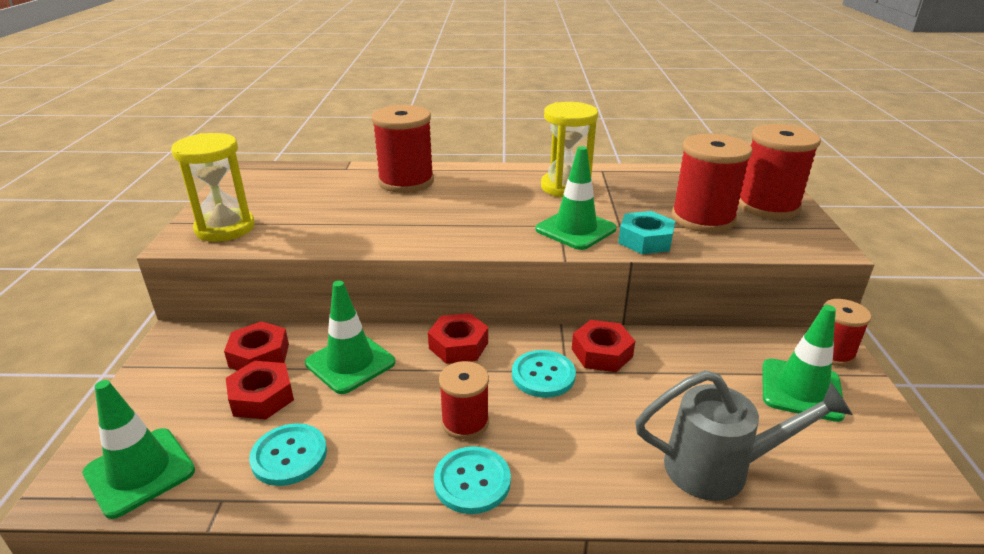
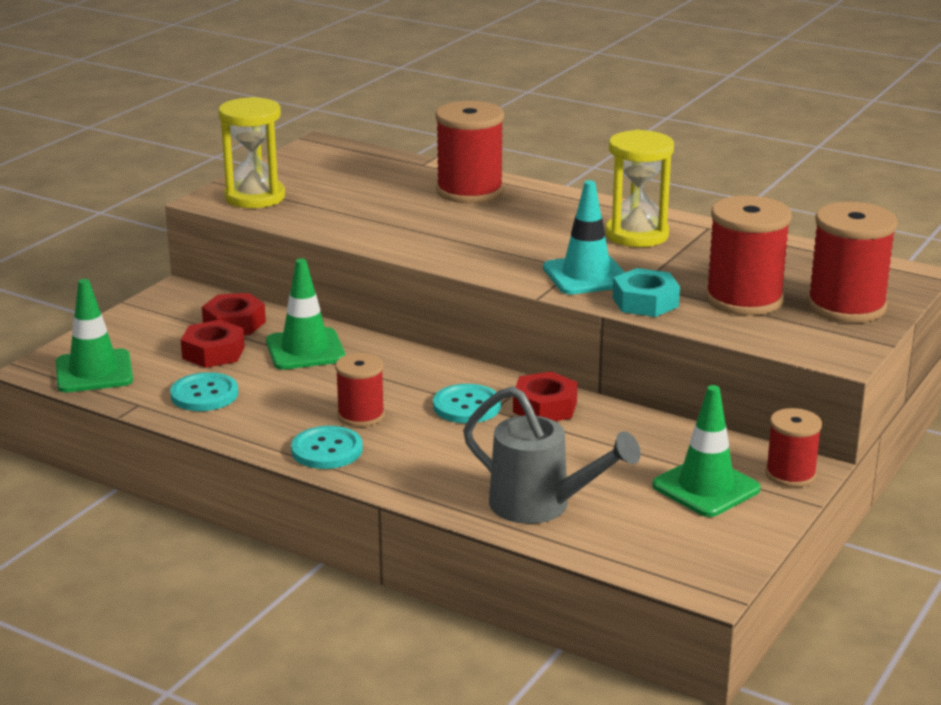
camera: 30 degrees right, 5 degrees down
(458, 345) = (414, 364): red nut -> none
(575, 229) = (586, 276): green traffic cone -> turquoise traffic cone

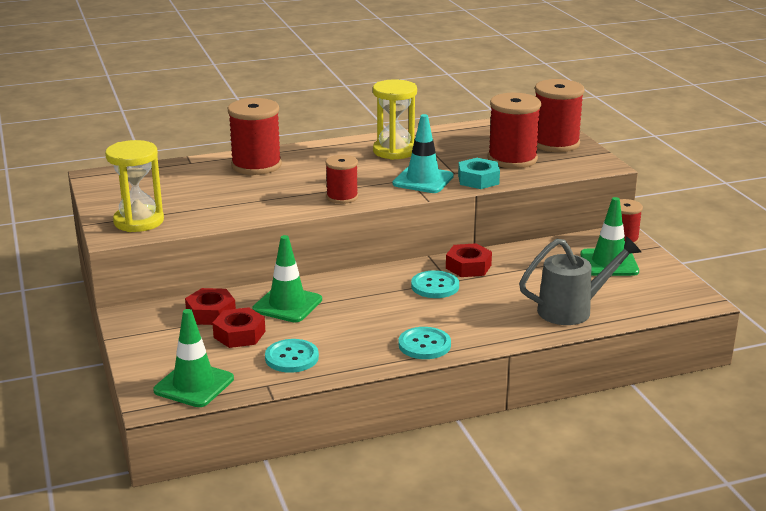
camera: 50 degrees left, 0 degrees up
(361, 415) = (398, 319): red spool -> red spool (342, 197)

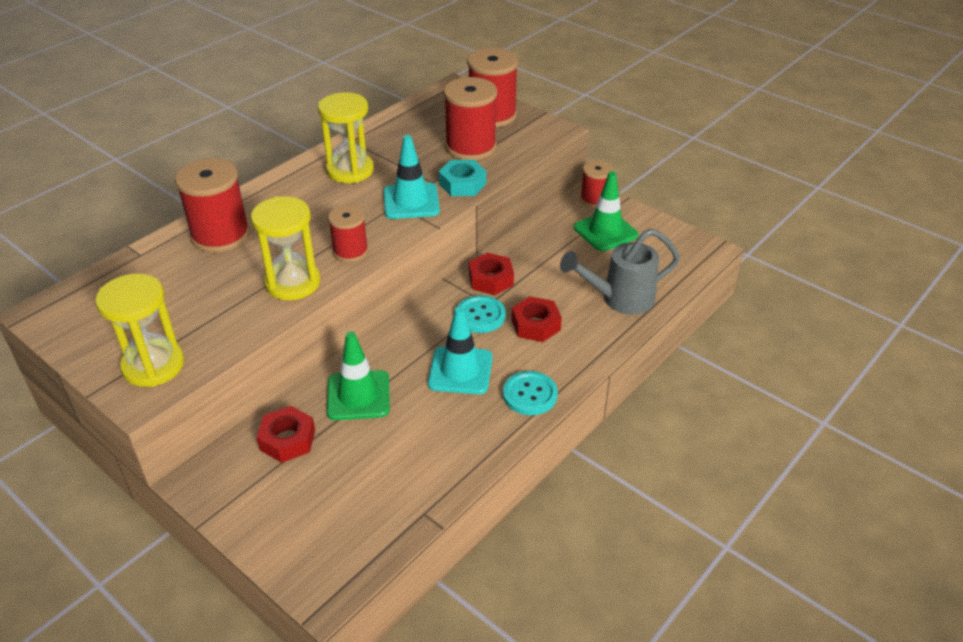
camera: 30 degrees left, 15 degrees up
(194, 385) = (349, 548): green traffic cone -> none
(239, 334) = (341, 457): red nut -> red nut (535, 325)
(279, 204) = (292, 283): none -> yellow hourglass
(291, 357) = (419, 465): turquoise button -> none
(382, 314) = (460, 370): none -> turquoise traffic cone
(572, 310) = (620, 299): grey watering can -> grey watering can turned 150 degrees counterclockwise

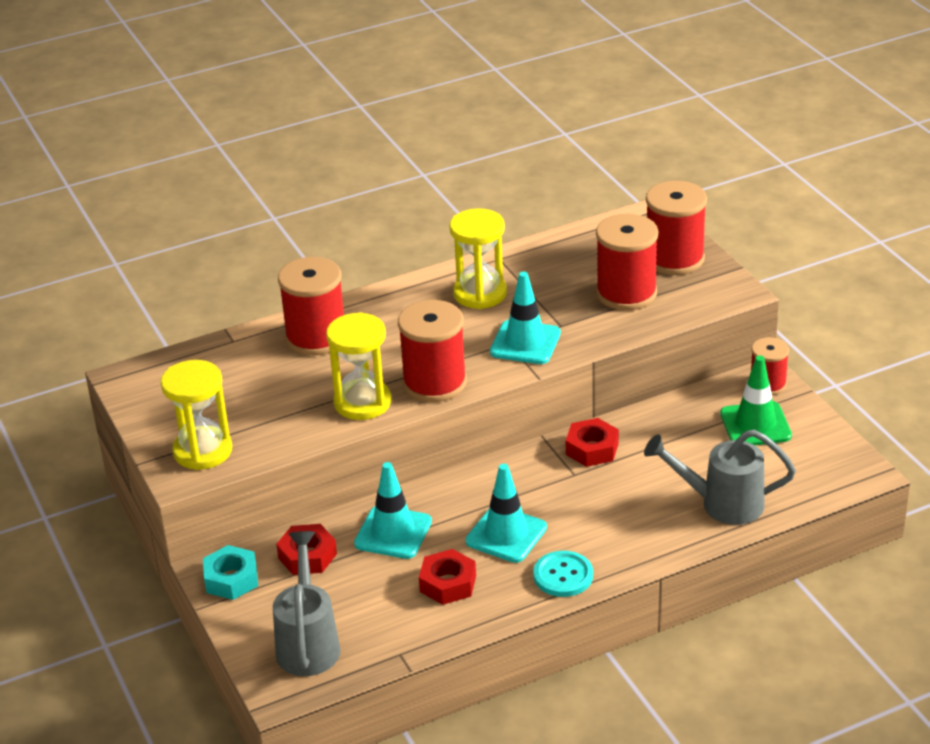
camera: 25 degrees right, 5 degrees down
(329, 529) = (308, 643): none -> grey watering can
(350, 251) = (434, 383): red spool -> red spool, size x1.67
(358, 395) = (393, 533): green traffic cone -> turquoise traffic cone
(462, 184) = (591, 335): turquoise nut -> turquoise nut (231, 579)
(480, 315) = (558, 484): turquoise button -> none
(535, 325) = (611, 508): red nut -> red nut (448, 583)

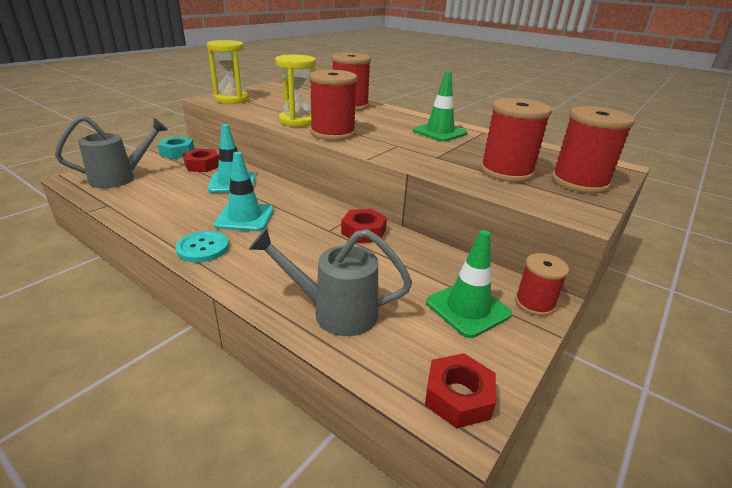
camera: 60 degrees right, 5 degrees down
(448, 583) = (184, 207): red nut -> red nut (458, 396)
(480, 293) = (439, 132): yellow hourglass -> green traffic cone
(525, 343) = (403, 150): turquoise traffic cone -> none
(722, 504) = (335, 312): grey watering can -> grey watering can turned 60 degrees counterclockwise

